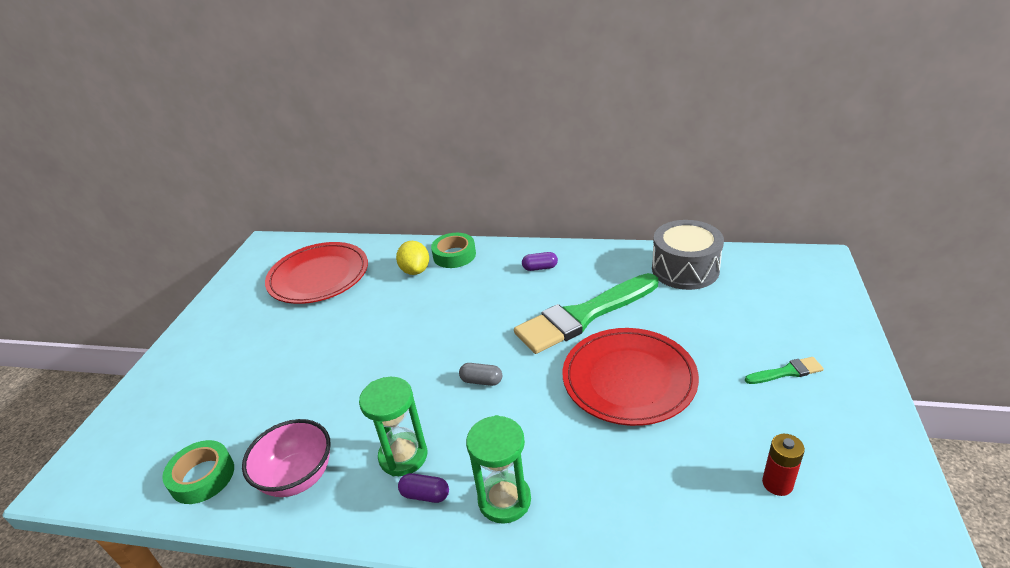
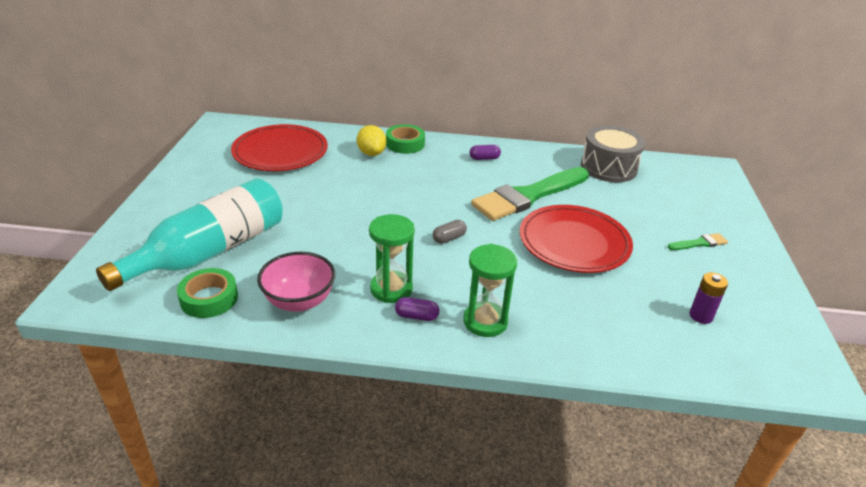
camera: 10 degrees left, 0 degrees up
(217, 412) = (210, 251): none -> turquoise bottle
(481, 381) = (449, 238): grey capsule -> grey capsule turned 45 degrees counterclockwise
(777, 483) = (701, 316): red battery -> purple battery

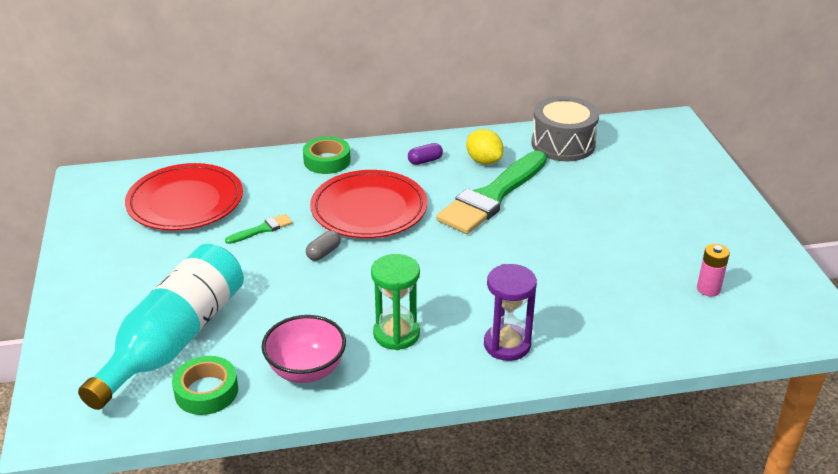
camera: 15 degrees left, 0 degrees up
(371, 153) = (294, 181): yellow lemon -> yellow lemon (484, 161)
(416, 316) = (436, 356): purple capsule -> none
(449, 238) = (430, 264): grey capsule -> grey capsule (323, 253)
(485, 321) = (507, 345): green hourglass -> purple hourglass
(574, 243) = (560, 240): red plate -> red plate (369, 209)
(699, 243) = (683, 212): green brush -> green brush (262, 229)
(701, 316) = (708, 289): purple battery -> pink battery

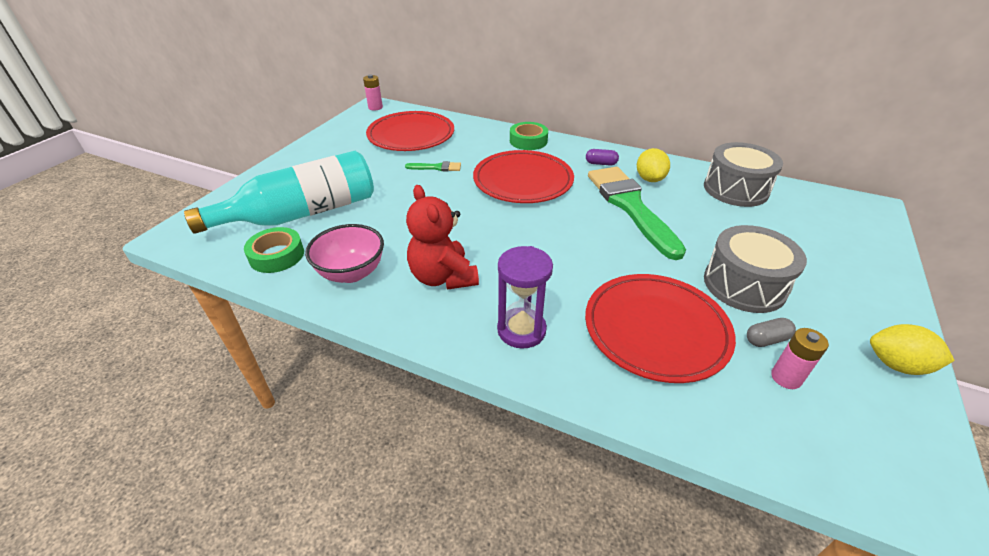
camera: 35 degrees right, 5 degrees up
(91, 181) = (375, 107): none -> pink battery
(323, 253) = (458, 197): grey capsule -> grey capsule (766, 339)
(396, 334) = (443, 277): green hourglass -> red teddy bear
(492, 196) = (630, 206): green brush -> green brush turned 90 degrees clockwise
(602, 296) = (656, 329): none -> red plate
(634, 231) = (744, 285): none -> grey drum
(763, 247) = (896, 365): none -> yellow lemon

